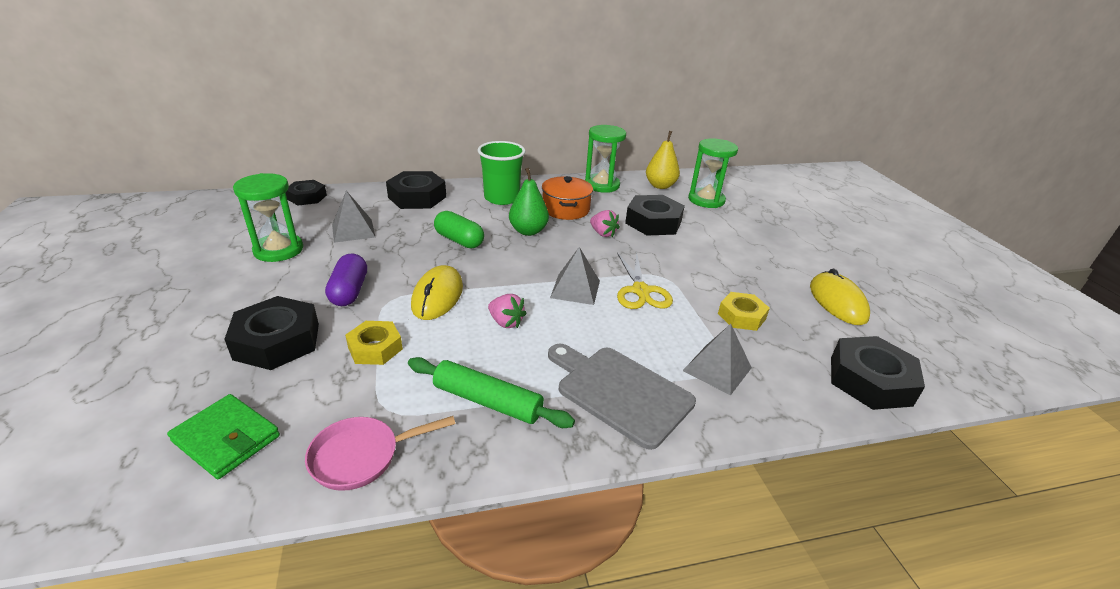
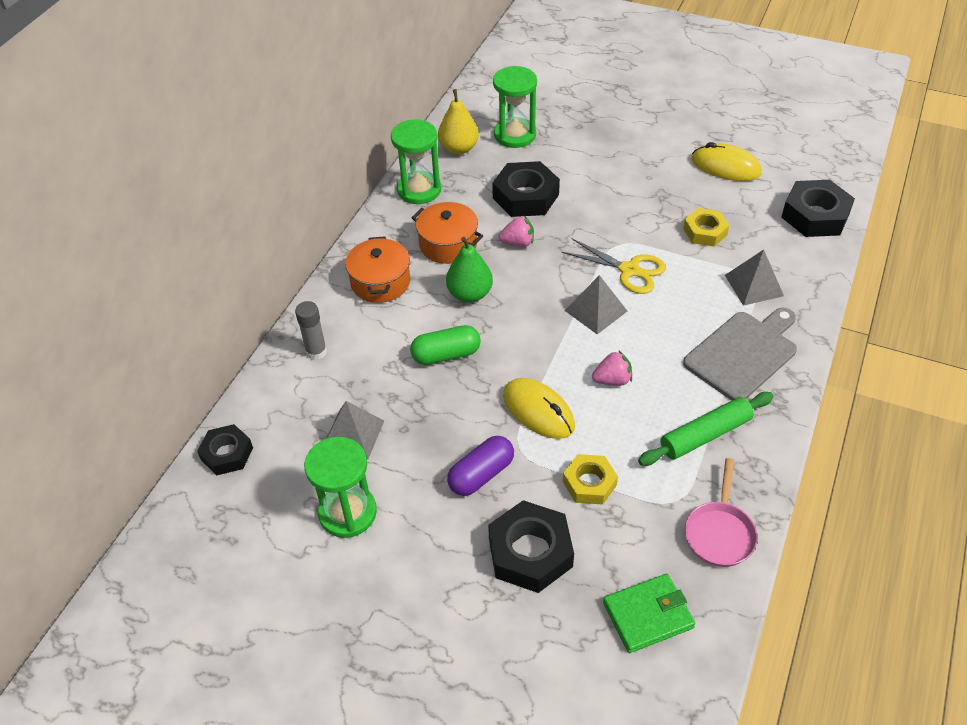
camera: 50 degrees left, 15 degrees up
(349, 291) = (481, 474): purple capsule -> purple capsule turned 75 degrees counterclockwise
(417, 197) = (316, 352): black nut -> grey glue stick
(501, 198) = (380, 282): green cup -> orange pot
(620, 392) = (743, 353): grey cutting board -> grey cutting board turned 150 degrees clockwise

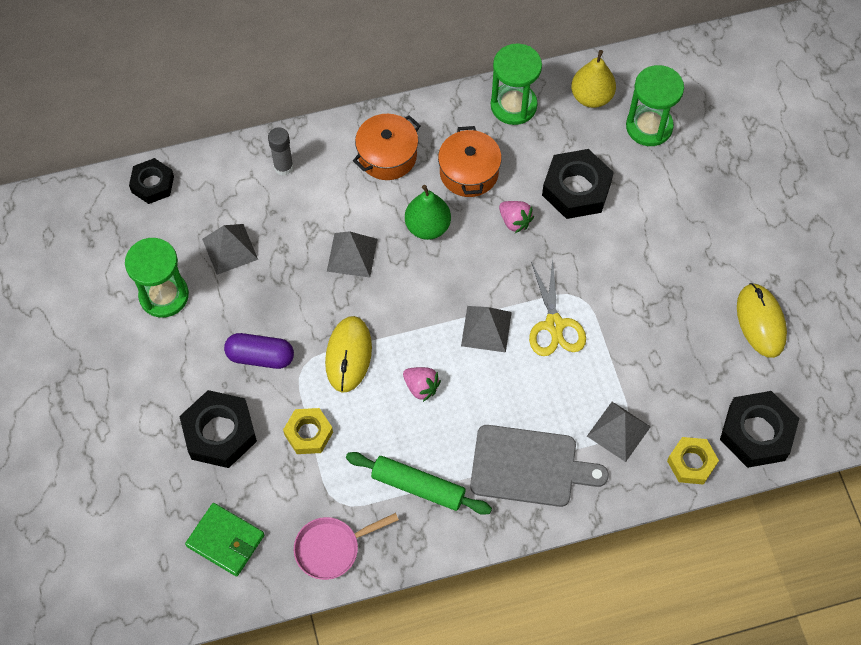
camera: 50 degrees right, 15 degrees up
(446, 355) = (352, 255): green capsule -> grey pyramid
(705, 232) = (654, 355): yellow nut -> yellow nut (691, 463)

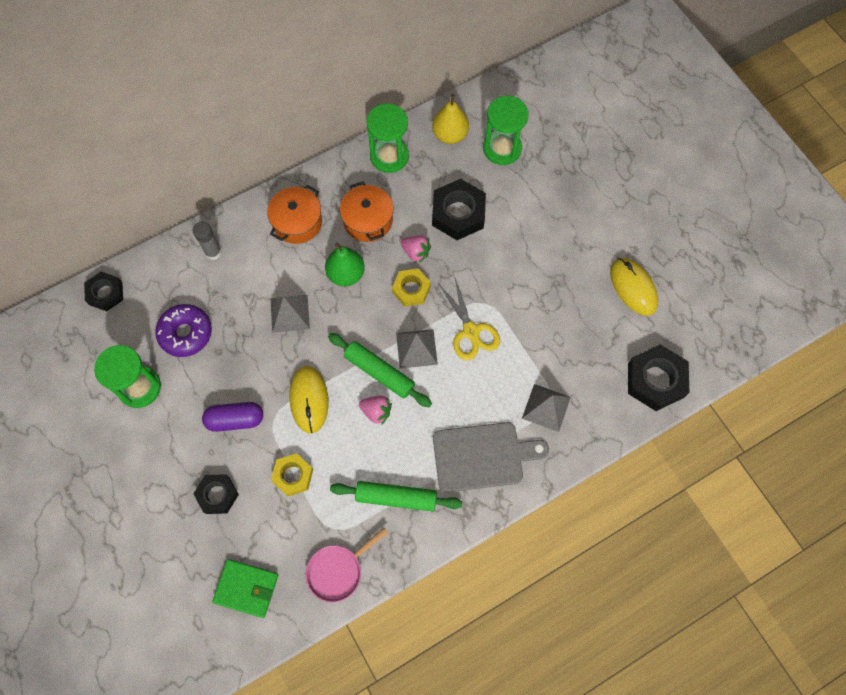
camera: 15 degrees left, 5 degrees up
(219, 433) = (217, 495): black nut -> black nut, size x0.63
(230, 249) = (186, 333): grey pyramid -> purple donut
(436, 345) = (379, 372): none -> green rolling pin
(691, 463) = (611, 419): yellow nut -> yellow nut (411, 289)

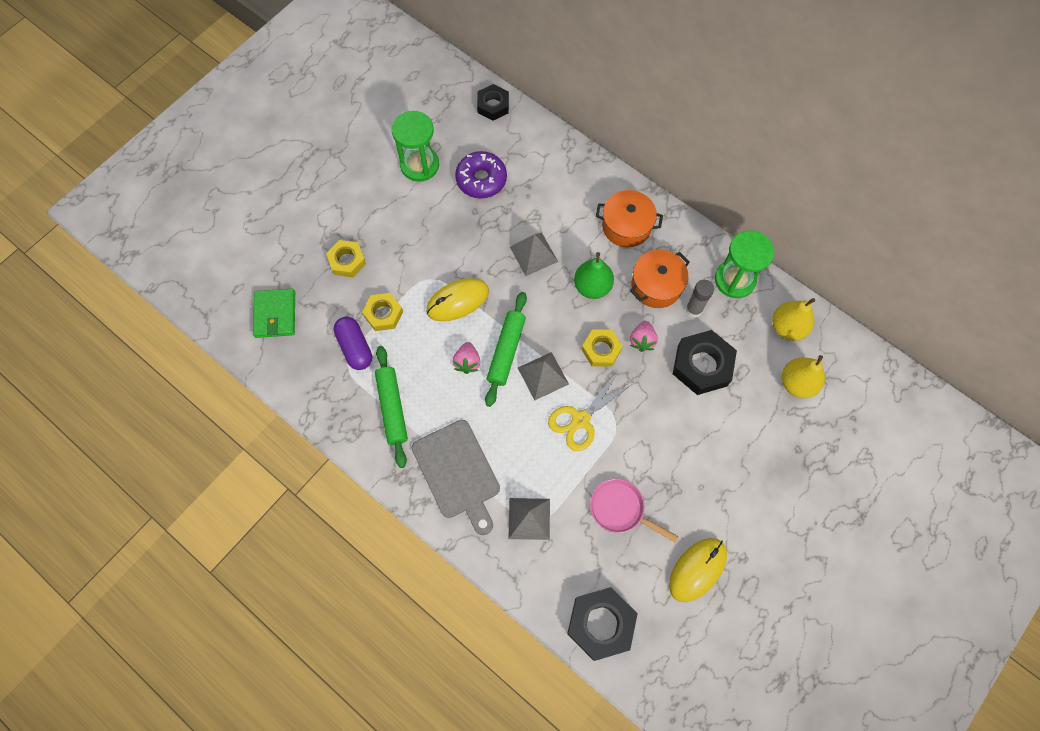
camera: 70 degrees right, 0 degrees up
(213, 252) = (566, 170): grey glue stick -> grey glue stick (694, 309)
(217, 495) = (347, 261): black nut -> yellow nut
(235, 420) = (418, 249): purple capsule -> purple capsule (355, 347)
(338, 571) = (311, 382): pink pan -> pink pan (620, 509)
(502, 148) = (797, 383): green hourglass -> yellow pear

